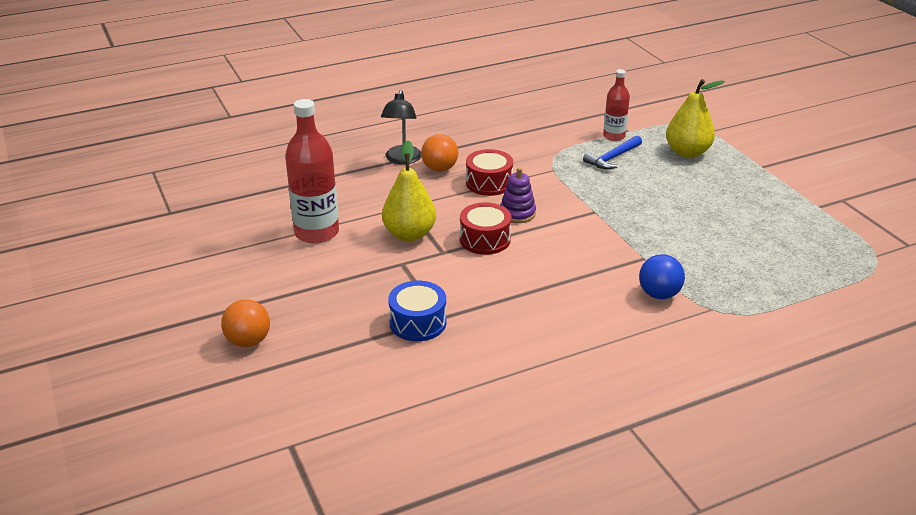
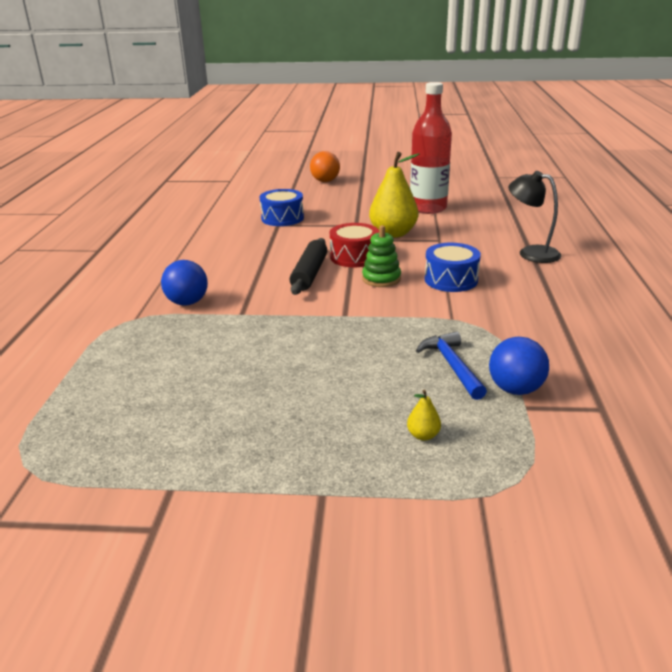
camera: 120 degrees right, 5 degrees down
(439, 169) = (499, 264): orange ball -> none
(489, 183) = (451, 280): red drum -> blue drum
(517, 213) = (381, 279): purple stacking toy -> green stacking toy
(542, 251) = (310, 274): none -> black rolling pin
(614, 136) = (515, 389): red bottle -> blue ball
(687, 152) = (423, 435): yellow pear -> yellow pear, size x0.41

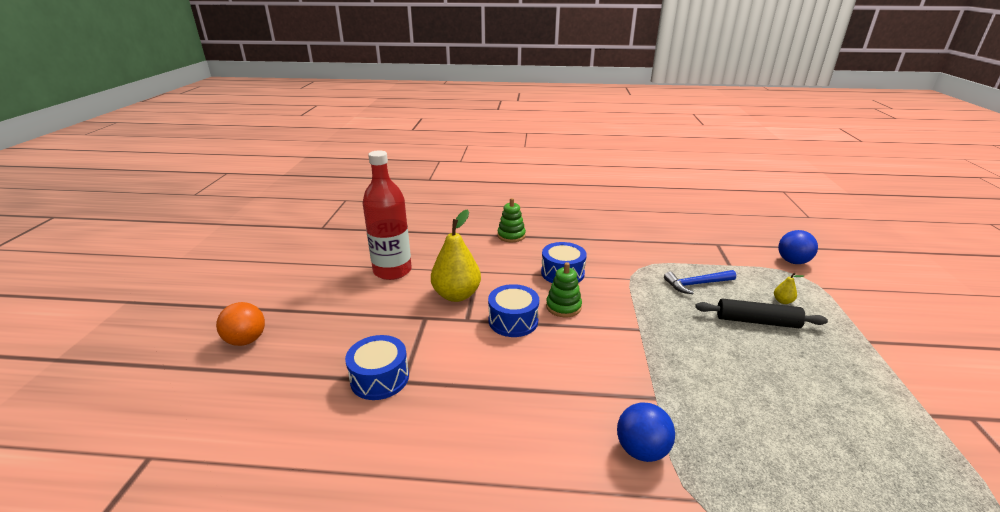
camera: 90 degrees left, 0 degrees up
(310, 274) = (555, 351): black rolling pin -> black rolling pin (757, 321)
(354, 257) = (513, 321): red drum -> blue drum
(515, 389) = (712, 266): blue ball -> blue ball (792, 261)
(531, 253) = (511, 236): black lamp -> green stacking toy

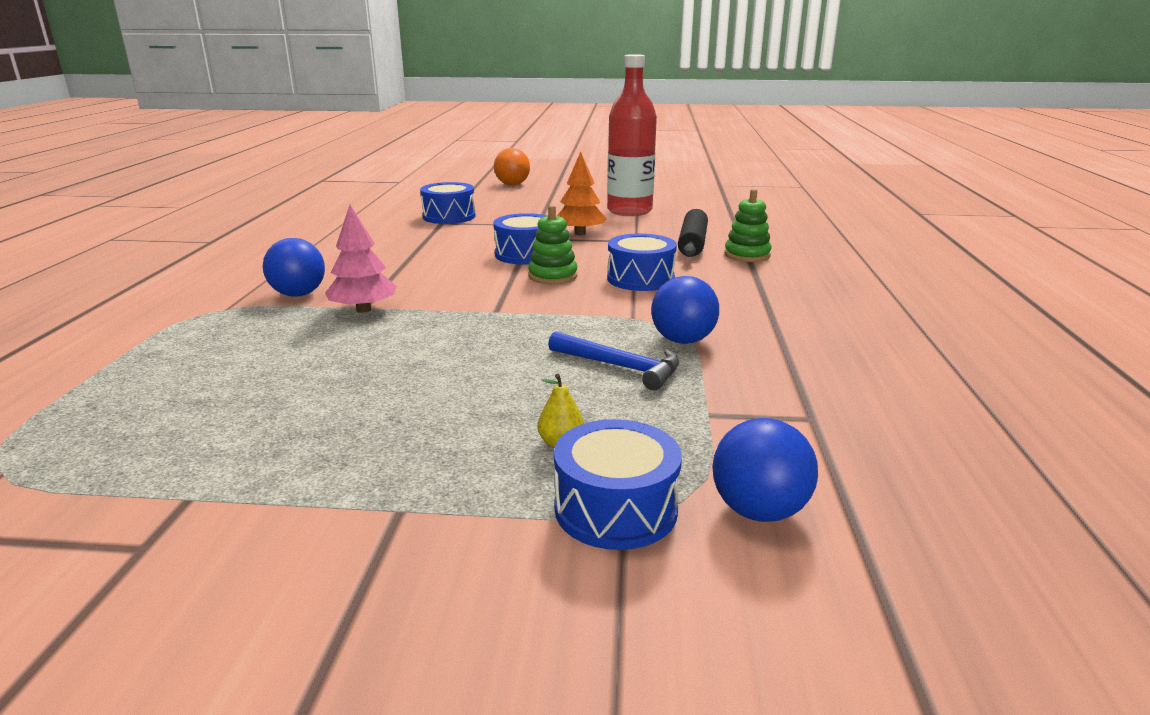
camera: 90 degrees right, 5 degrees down
(456, 295) = (580, 233): yellow pear -> orange tree
(655, 265) = (683, 340): none -> blue ball
(660, 396) = (363, 309): none -> pink tree
(696, 284) = (620, 367): blue hammer -> blue hammer turned 135 degrees clockwise
(757, 321) = (496, 399): black rolling pin -> black rolling pin (693, 243)
(818, 289) = (615, 509): none -> blue drum

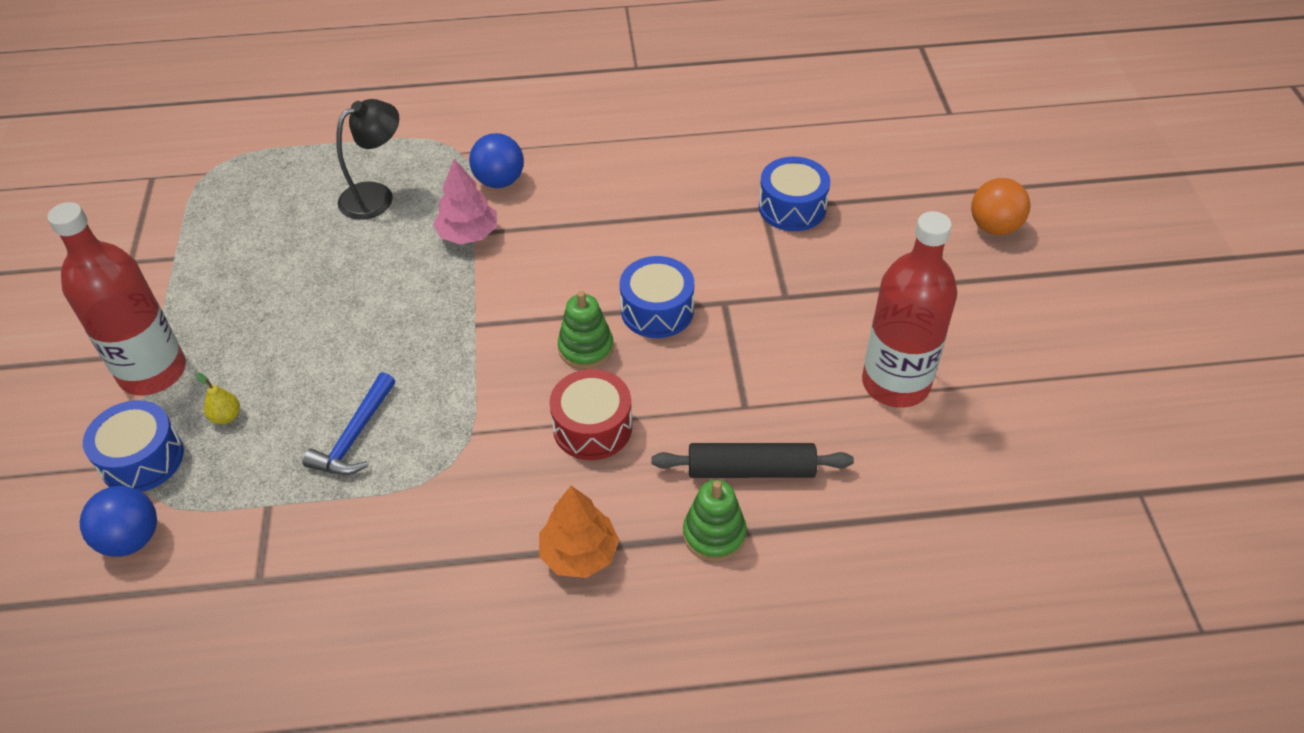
camera: 80 degrees right, 25 degrees up
(241, 350) = (376, 196): none -> black lamp
(442, 508) = (153, 372): none -> red bottle
(580, 233) = (759, 346): orange tree -> orange tree (579, 554)
(640, 279) = (592, 427): blue drum -> red drum
(683, 340) = (417, 479): blue ball -> none

